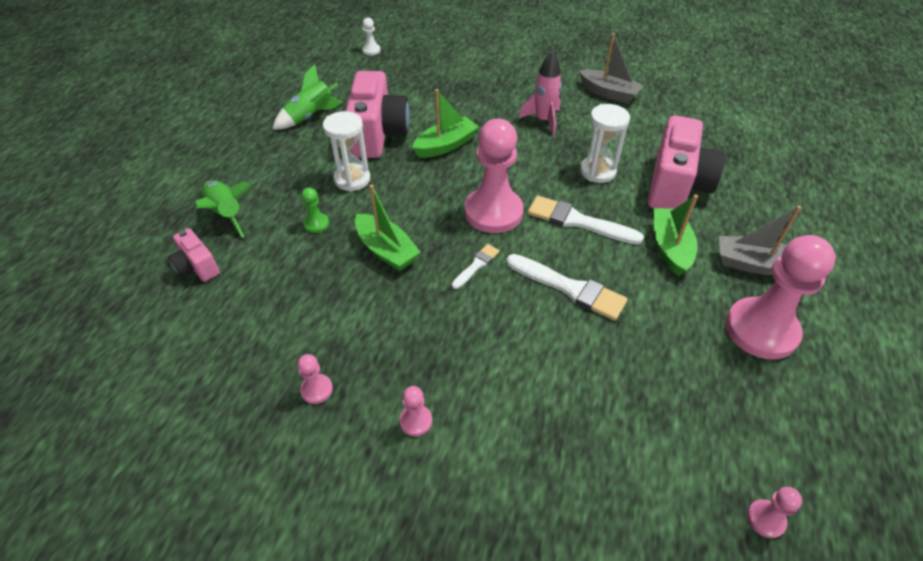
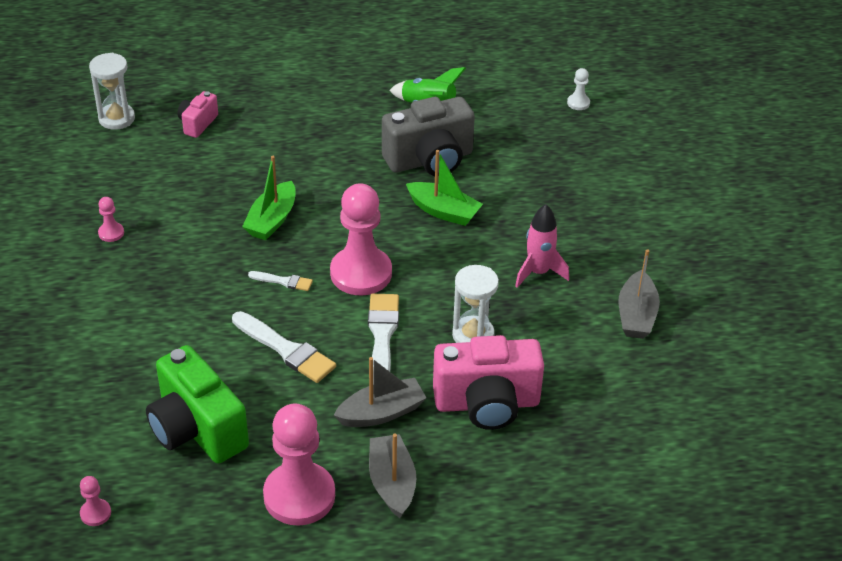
camera: 65 degrees right, 5 degrees down
(226, 214) = (264, 113): green rocket -> none
(316, 224) = (281, 167): green pawn -> none
(352, 179) = (352, 167): white hourglass -> white hourglass (116, 118)
(378, 135) = (430, 160): pink camera -> grey camera
(416, 421) = (105, 294): pink pawn -> none
(569, 288) = (286, 350): white brush -> white brush turned 60 degrees counterclockwise
(657, 387) = (197, 429): none -> green camera
(670, 247) = (381, 412): green boat -> grey boat

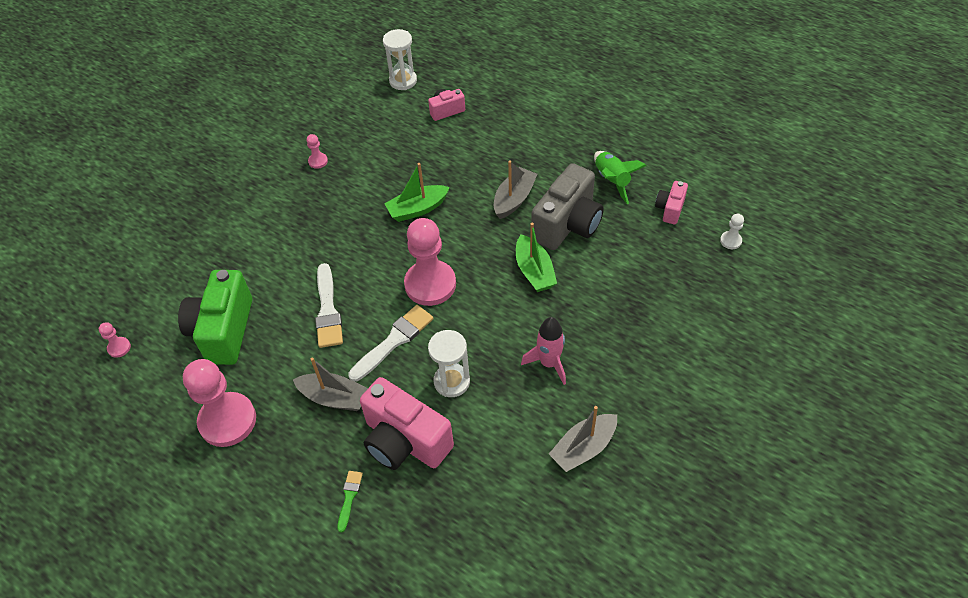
camera: 45 degrees right, 10 degrees up
(283, 281) = (377, 259): white brush -> none
(392, 483) = (286, 454): grey boat -> grey boat (514, 199)
(430, 160) = (567, 224): grey camera -> grey camera turned 75 degrees counterclockwise
(490, 475) = (349, 497): none -> green brush
(503, 104) = (670, 209): none -> pink camera

